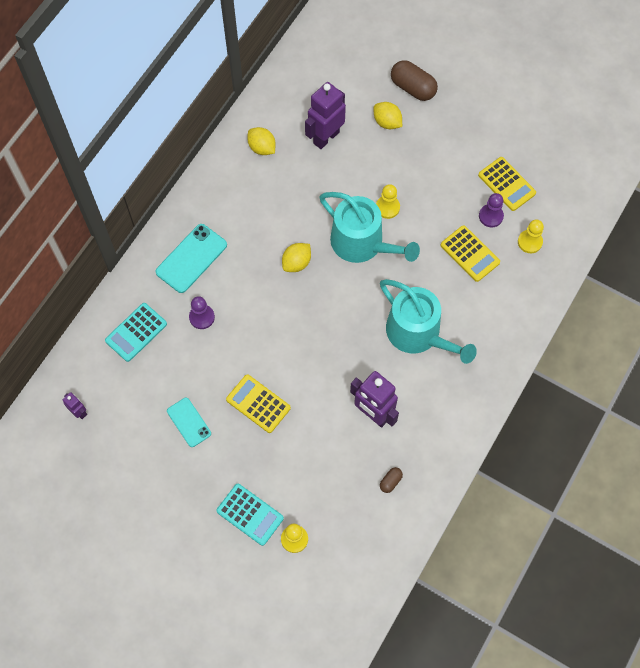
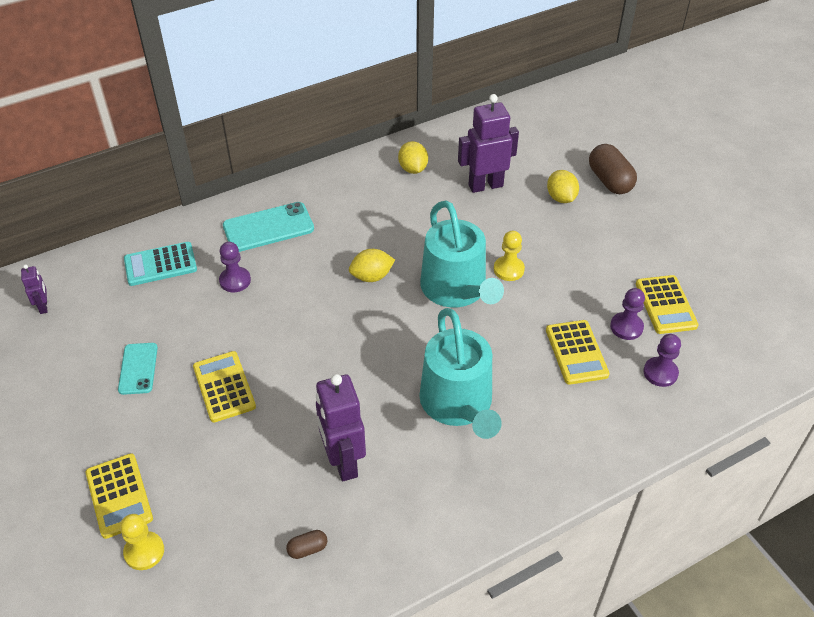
camera: 30 degrees right, 20 degrees down
(250, 514) = (119, 496): turquoise calculator -> yellow calculator
(530, 242) = (660, 373): yellow pawn -> purple pawn

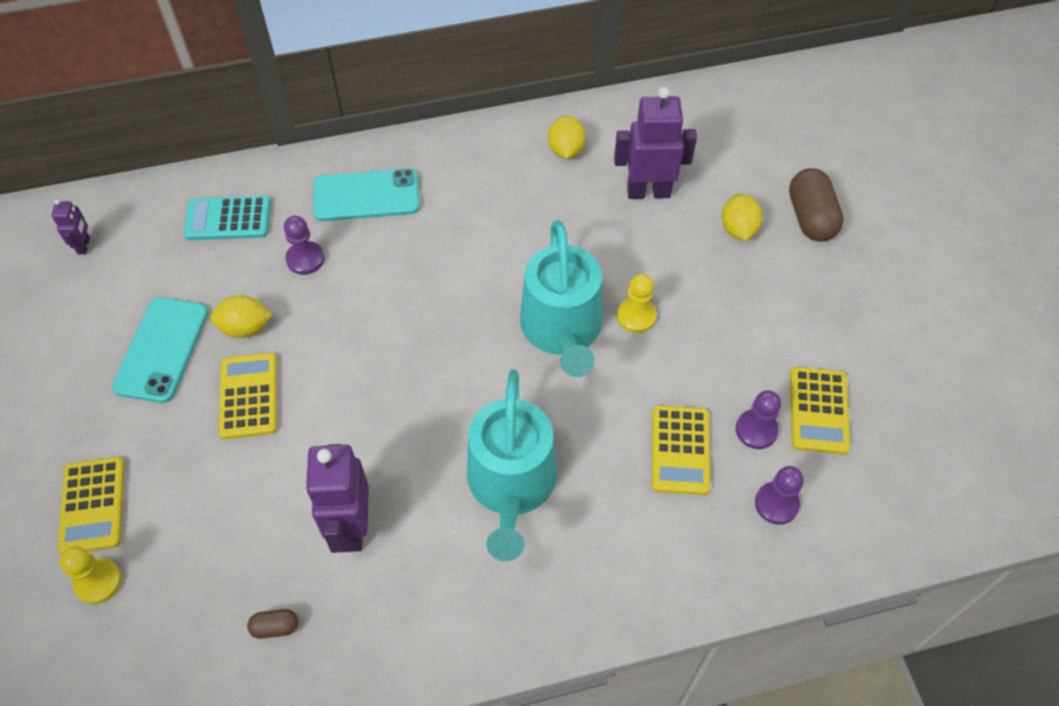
camera: 15 degrees right, 10 degrees up
(138, 368) = (162, 349): turquoise phone -> turquoise phone, size x1.57
(371, 276) = (466, 289): yellow lemon -> yellow lemon (245, 328)

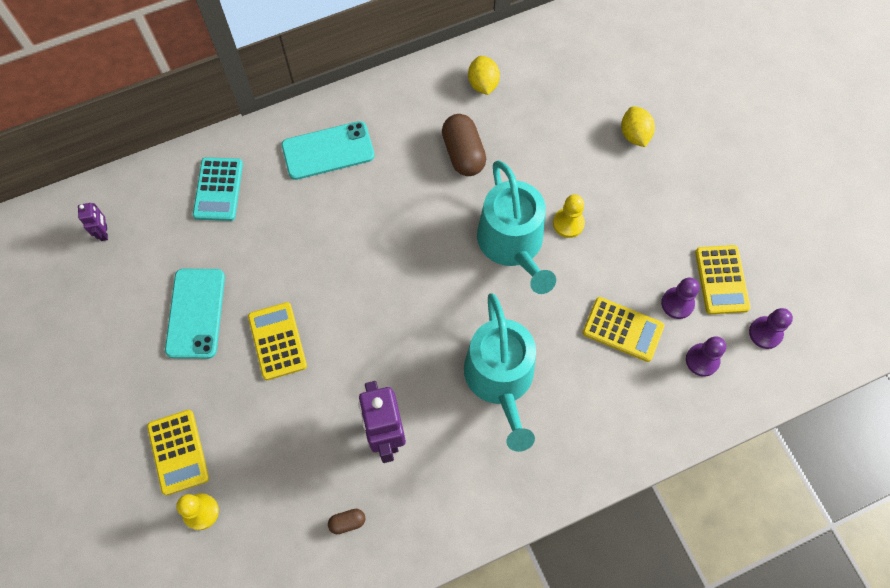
camera: 10 degrees left, 10 degrees up
(228, 219) = (218, 189): turquoise calculator -> turquoise calculator turned 75 degrees counterclockwise
(245, 328) = (259, 284): yellow lemon -> none
(305, 259) = (292, 215): purple pawn -> purple pawn (765, 333)
(648, 192) = (557, 112): purple robot -> none
(680, 450) = (622, 329): yellow calculator -> yellow calculator turned 60 degrees counterclockwise
(810, 218) = (689, 116): brown capsule -> brown capsule (463, 153)

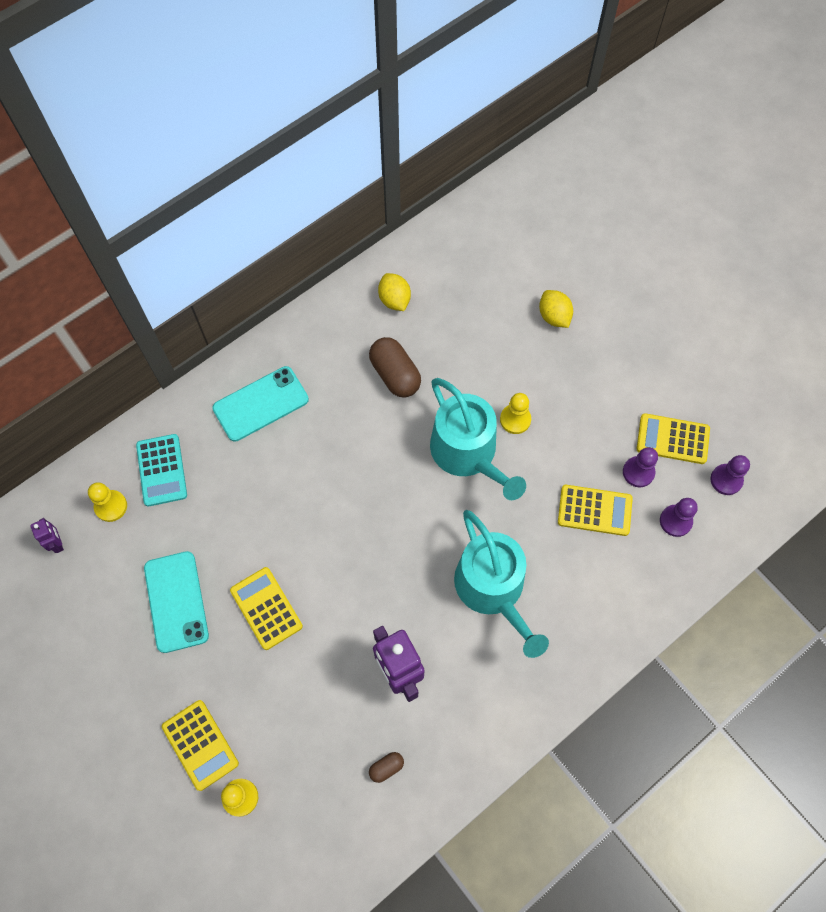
camera: 15 degrees left, 0 degrees up
(162, 211) = (111, 506): none -> yellow pawn
(721, 280) = (672, 439): yellow calculator -> yellow calculator turned 120 degrees clockwise

